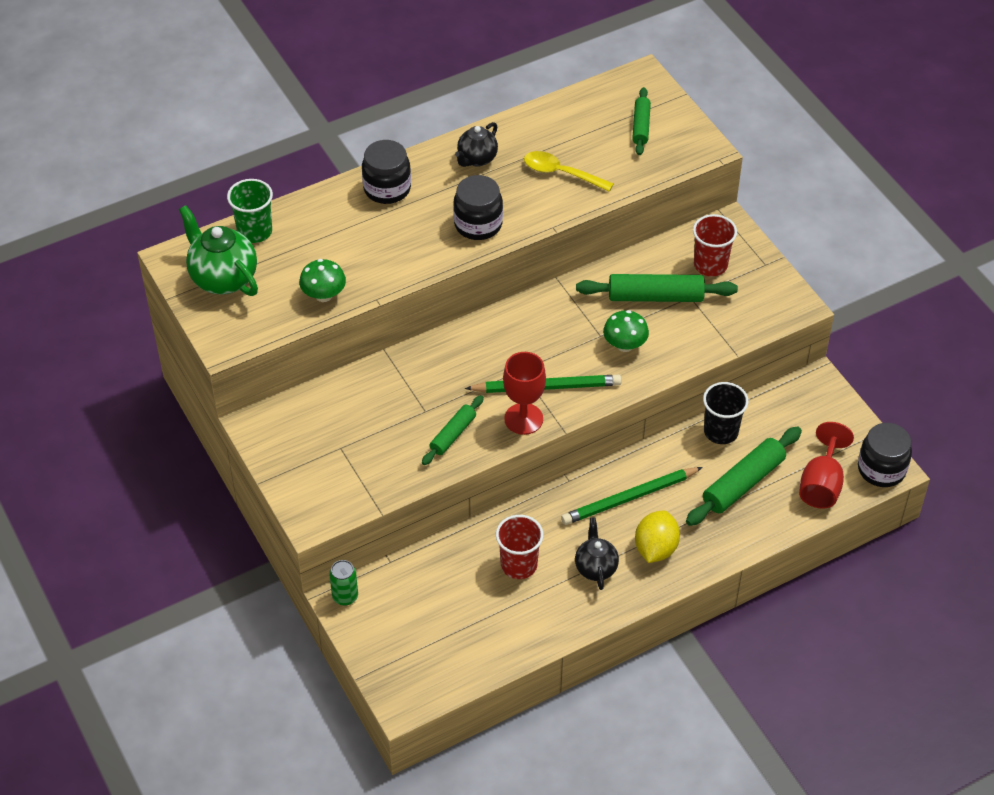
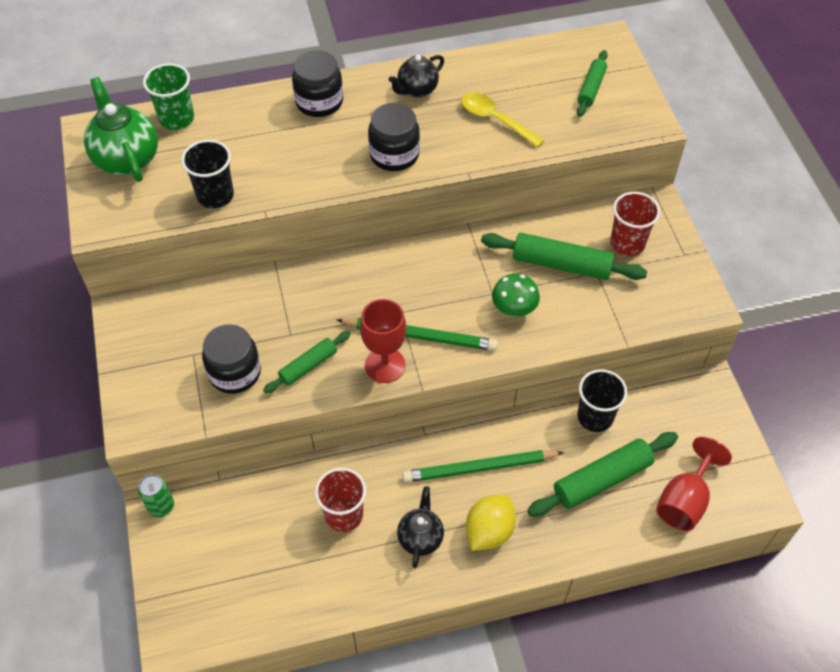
camera: 15 degrees right, 5 degrees up
(324, 295) = (215, 196): green mushroom -> black cup
(881, 469) = (753, 499): black jar -> black jar (235, 373)

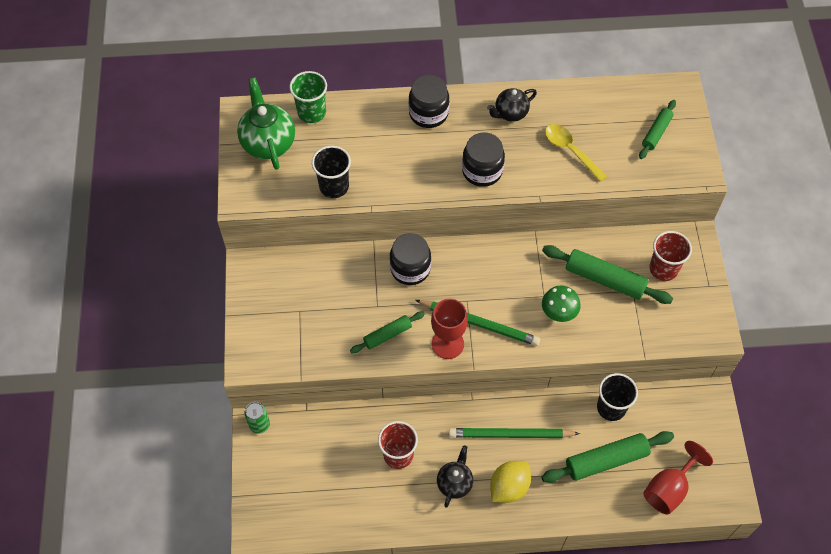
camera: 10 degrees right, 5 degrees up
(235, 373) = (330, 331): black jar -> black jar (410, 268)

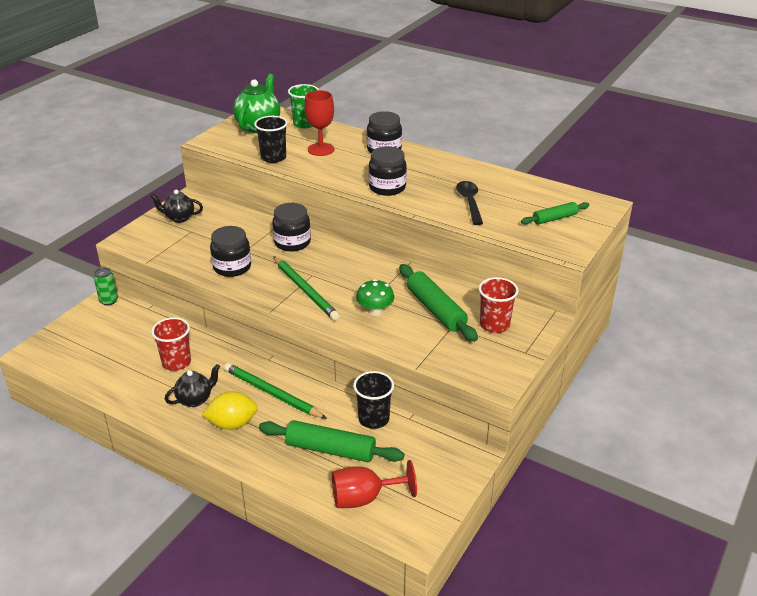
camera: 35 degrees right, 25 degrees down
(387, 335) = (232, 267): green rolling pin -> black jar
(447, 344) = (268, 290): red goblet -> red goblet (321, 149)
(510, 113) = (445, 170): black teapot -> black teapot (179, 218)
(570, 151) = (469, 202): yellow spoon -> black spoon

